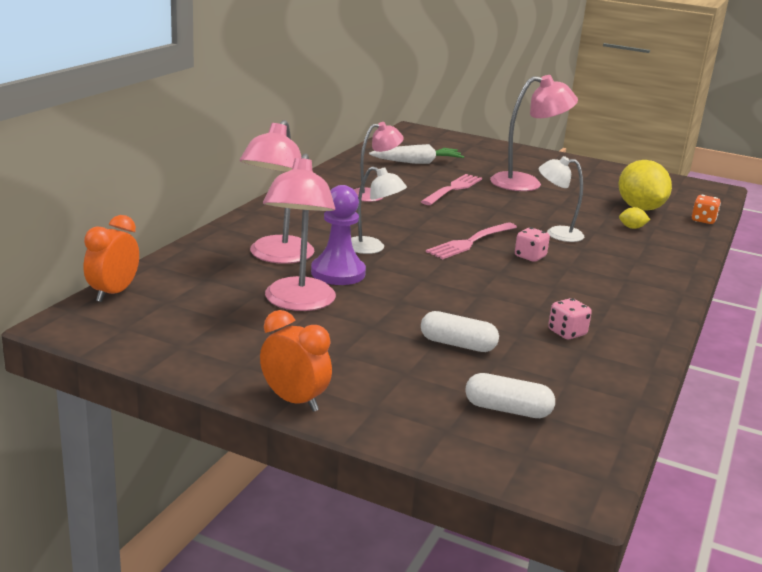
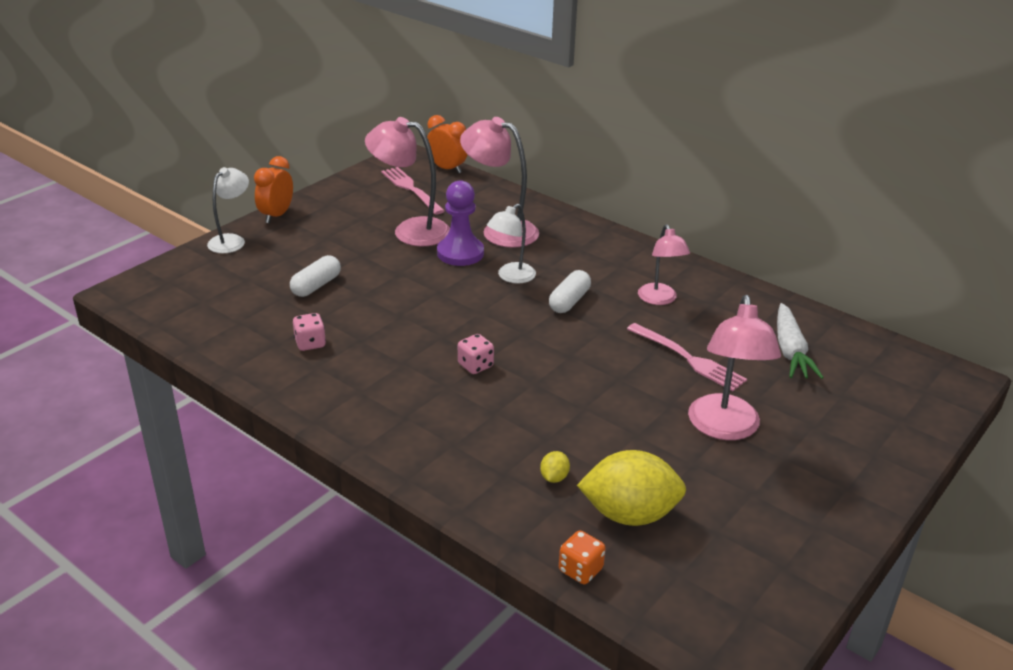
camera: 105 degrees right, 10 degrees up
(294, 401) = (276, 215): orange clock -> orange clock turned 150 degrees clockwise
(470, 242) = (520, 336): pink fork -> pink fork (411, 189)
(507, 410) = (219, 287): white capsule -> white capsule (569, 301)
(556, 233) = (539, 403): white lamp -> white lamp (231, 240)

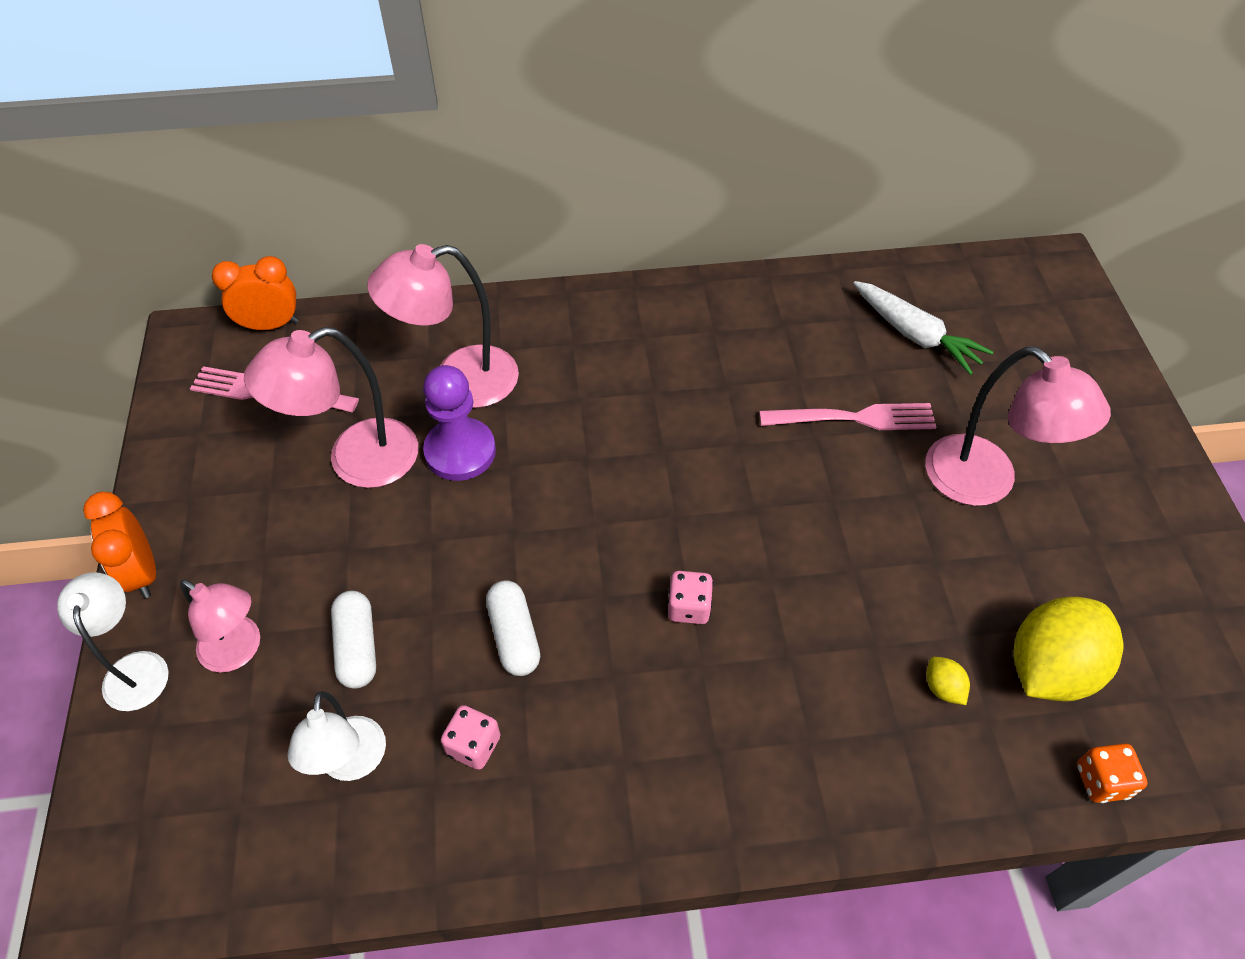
camera: 45 degrees left, 20 degrees up
(511, 277) = (560, 443): white lamp -> white lamp (351, 763)
(569, 301) = (660, 431): white capsule -> white capsule (514, 636)
(660, 299) = (736, 357): pink lamp -> pink lamp (239, 651)

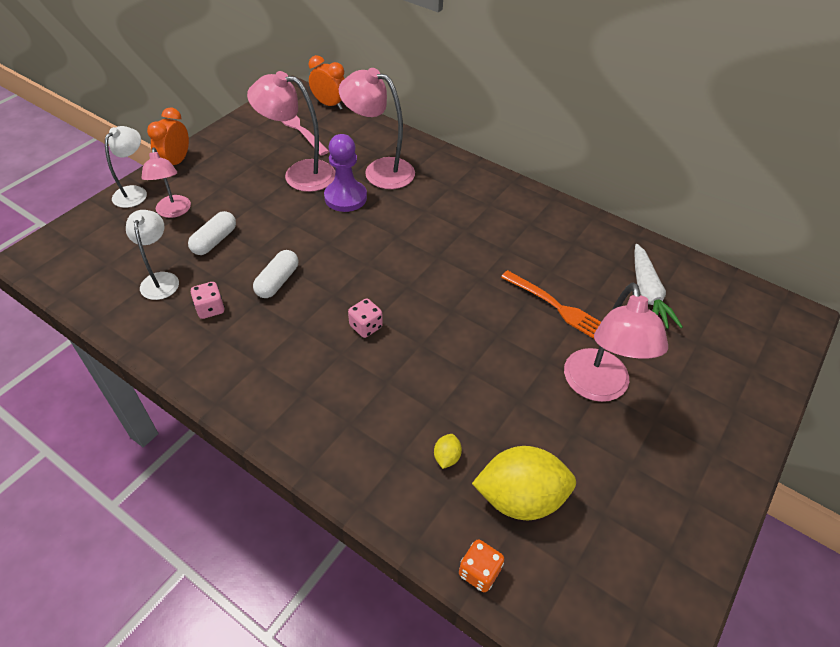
camera: 40 degrees right, 5 degrees down
(351, 763) = (160, 279): white lamp -> white lamp turned 135 degrees clockwise
(854, 418) = (558, 307): pink fork -> orange fork

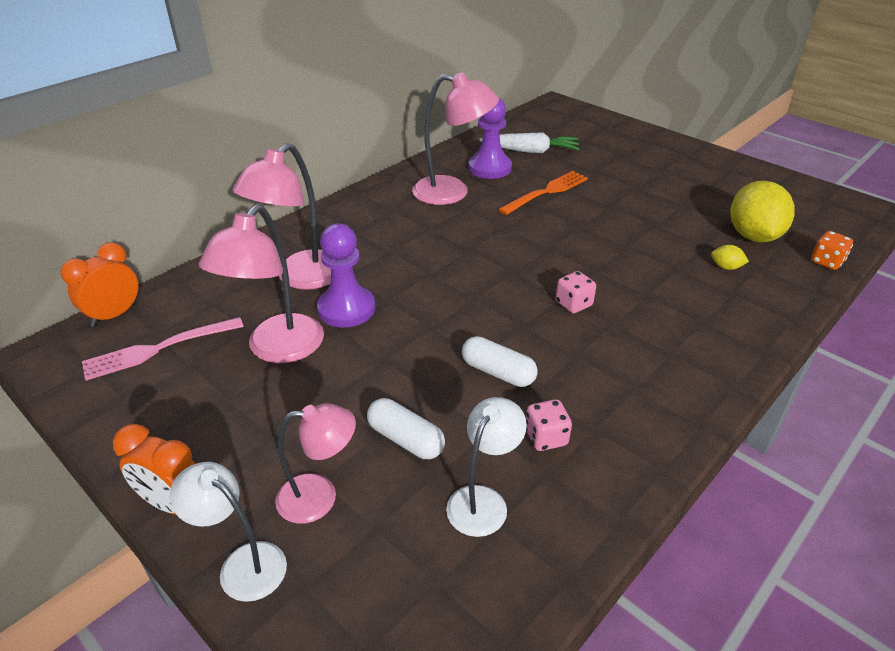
camera: 80 degrees left, 10 degrees down
(160, 279) = (483, 500): white lamp -> white lamp turned 120 degrees clockwise
(592, 262) = (490, 168): none -> purple pawn
(598, 387) = (635, 187): pink lamp -> pink lamp (452, 192)

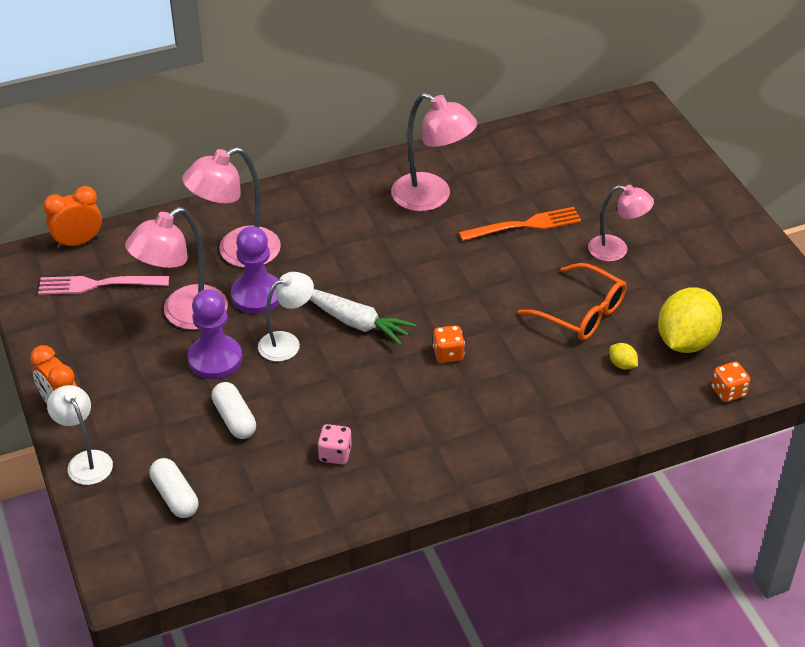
camera: 25 degrees right, 5 degrees up
(320, 497) = (154, 437): pink lamp -> pink lamp (616, 250)
(483, 500) = (258, 479): white lamp -> white lamp (287, 342)
(490, 168) = (491, 177): purple pawn -> purple pawn (215, 359)
(498, 372) = (338, 392): white capsule -> white capsule (175, 496)
(531, 151) = (552, 166): white carrot -> white carrot (357, 323)
(573, 304) = (448, 354): pink dice -> orange dice
(653, 239) = (581, 313): none -> orange glasses

